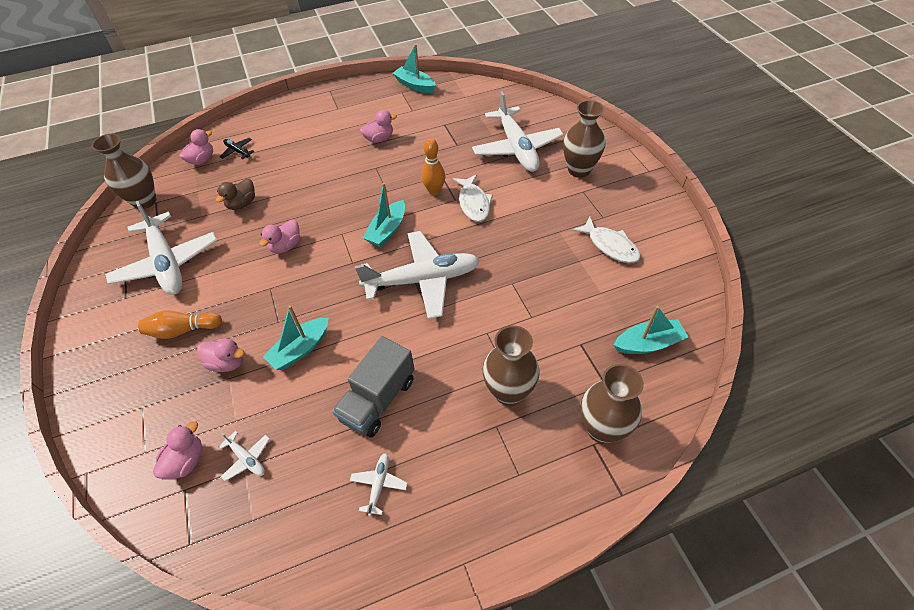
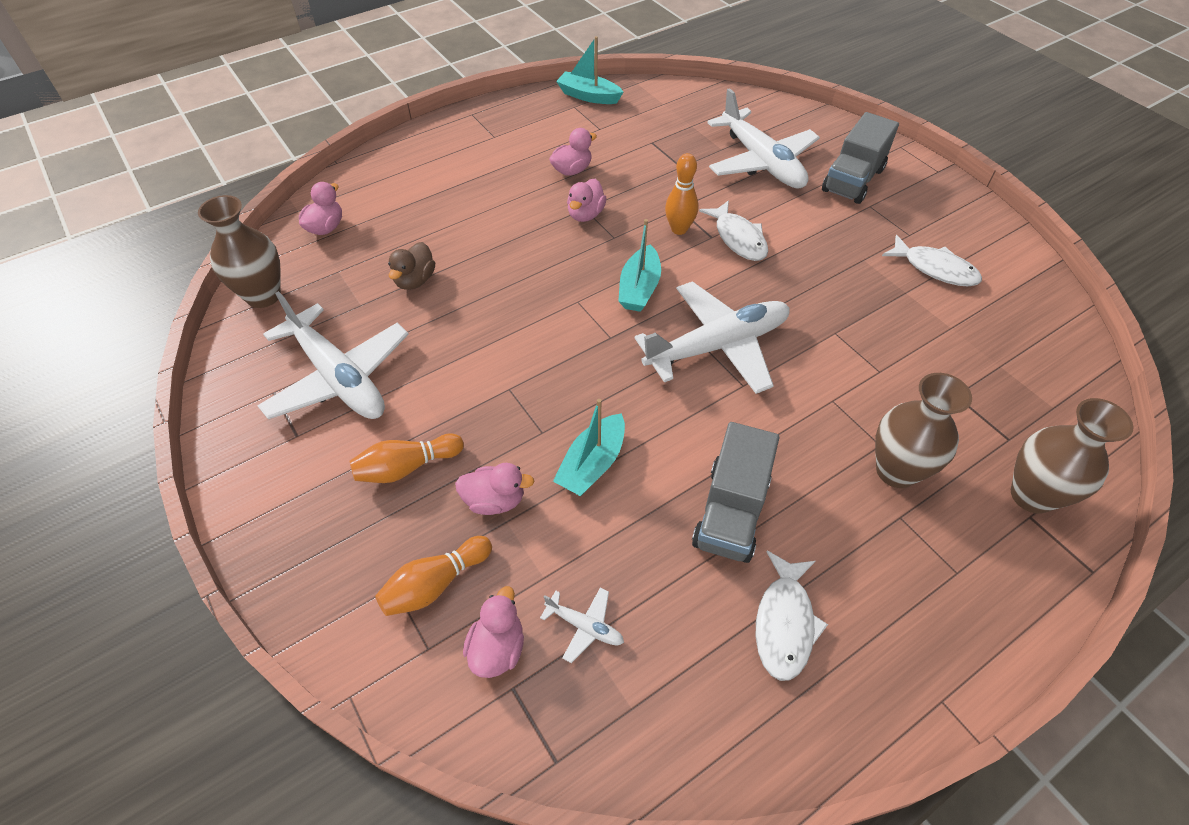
camera: 15 degrees left, 0 degrees up
(167, 411) = (435, 584): none -> orange bowling pin
(237, 151) = (375, 210): black plane -> none
(286, 246) = (506, 329): pink duck -> pink duck (585, 214)
(379, 484) = (784, 623): white plane -> white fish
(579, 170) = (853, 180): brown vase -> grey truck
(648, 343) = (1036, 381): turquoise boat -> none

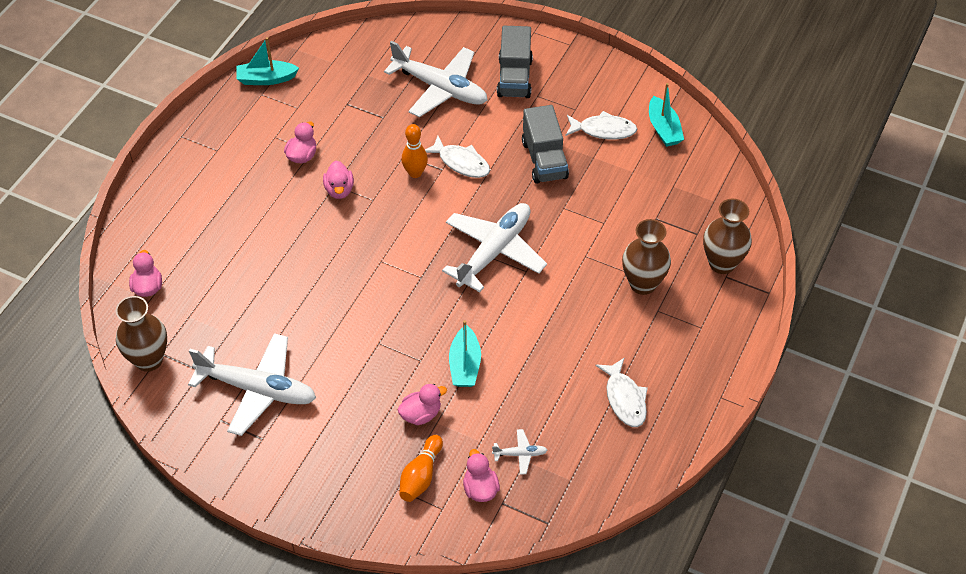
camera: 30 degrees left, 0 degrees up
(407, 467) = (351, 422): orange bowling pin -> none
(415, 280) = (253, 297): brown duck -> none
(639, 288) = (417, 232): turquoise boat -> turquoise boat (663, 129)
(731, 512) = (563, 353): grey truck -> grey truck (544, 160)

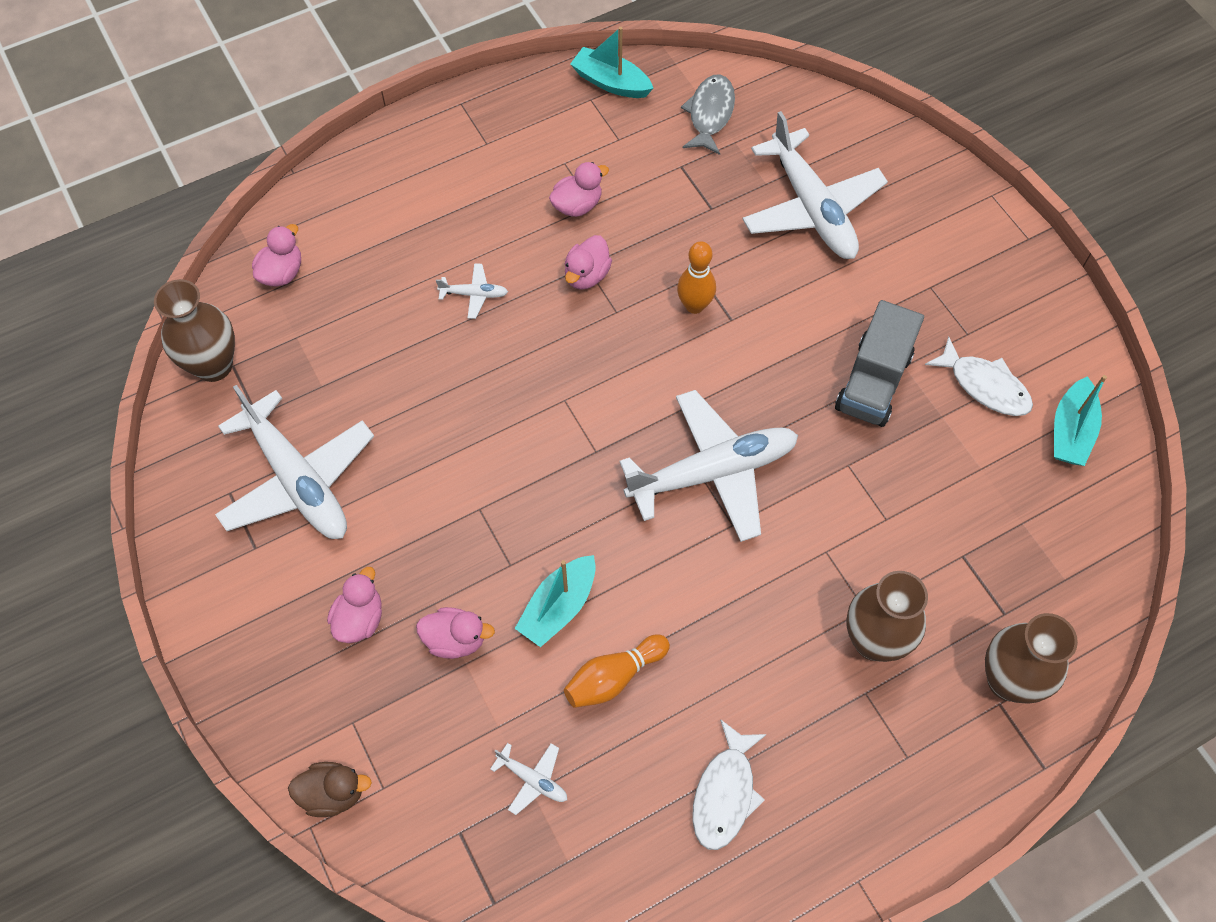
camera: 35 degrees right, 10 degrees up
(280, 235) = (474, 294): none -> white plane
(341, 67) = (710, 114): none -> grey fish
(417, 528) = (333, 793): none -> brown duck
(421, 476) = (392, 724): orange bowling pin -> orange bowling pin (614, 677)
(461, 162) = (762, 324): white fish -> none
(480, 489) = (448, 793): pink duck -> pink duck (360, 619)
(514, 78) = (918, 245): grey truck -> none

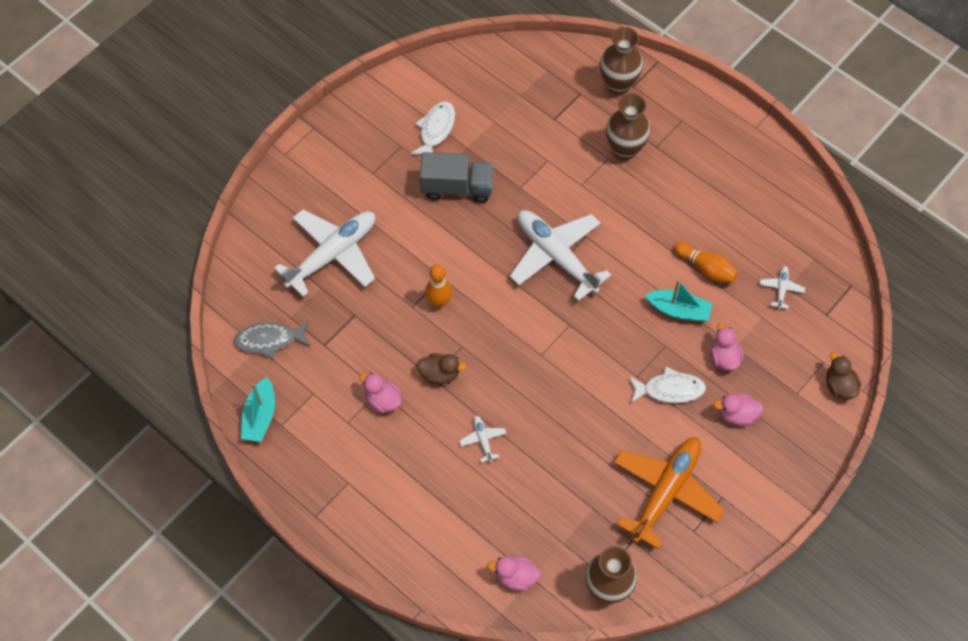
camera: 110 degrees left, 0 degrees up
(298, 480) = (666, 491): white plane -> orange plane
(586, 275) = (440, 374): pink duck -> brown duck
(725, 793) = (742, 196): white fish -> white fish (669, 389)
(1070, 431) = (450, 82): turquoise boat -> none

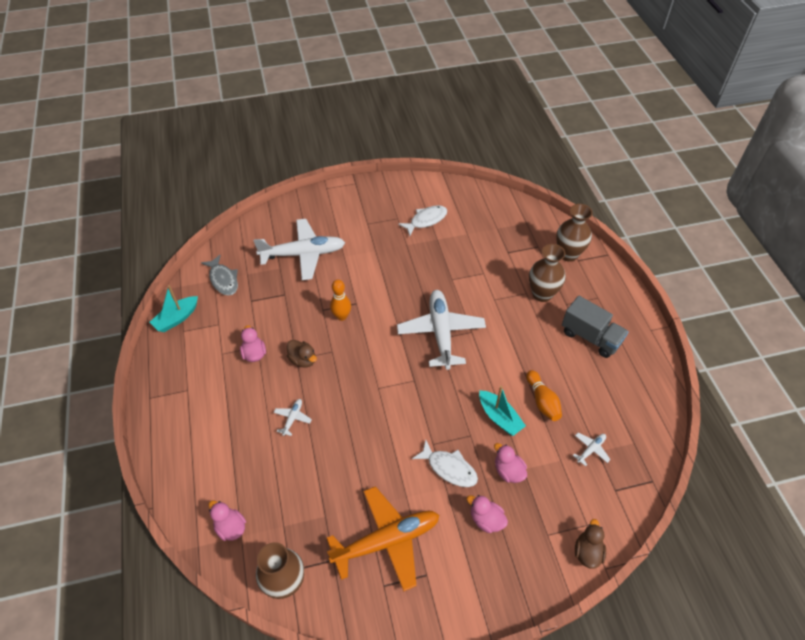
camera: 35 degrees right, 10 degrees down
(269, 340) = (223, 280): grey fish -> grey fish turned 150 degrees counterclockwise
(457, 188) = (411, 258): grey truck -> grey truck (590, 337)
(724, 357) = (508, 471): pink duck -> pink duck turned 60 degrees counterclockwise

